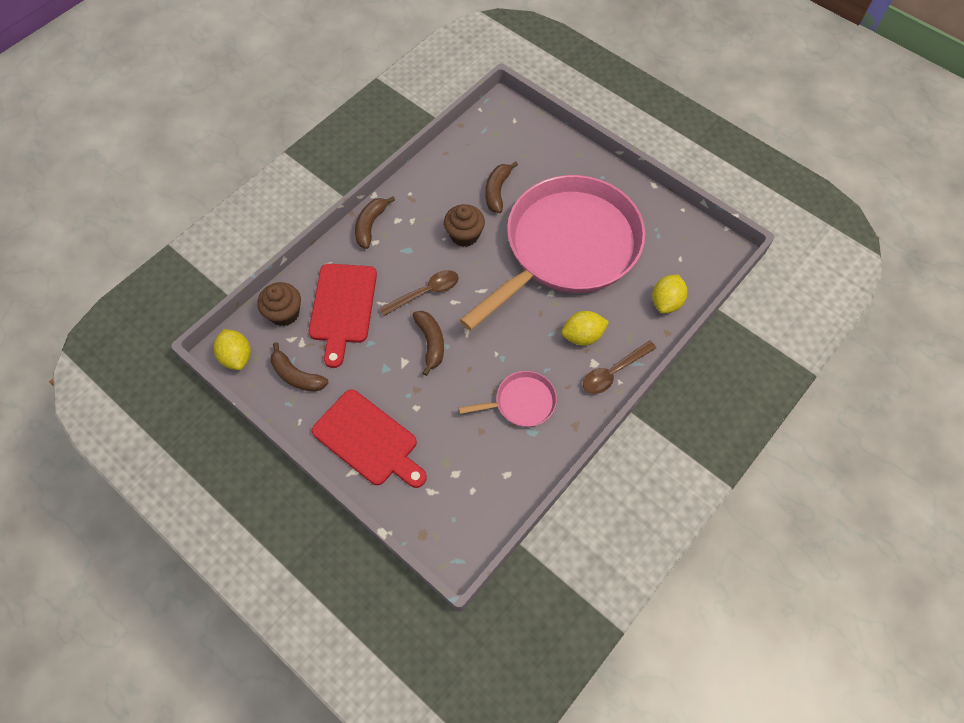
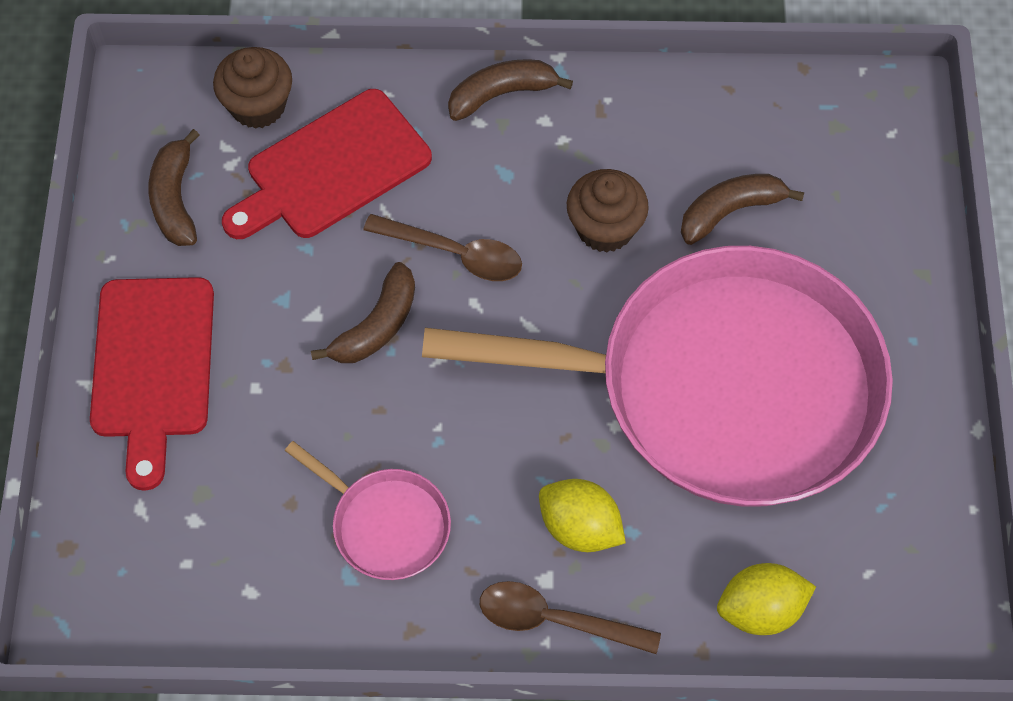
camera: 50 degrees right, 0 degrees up
(237, 357) = (141, 106): yellow lemon -> none

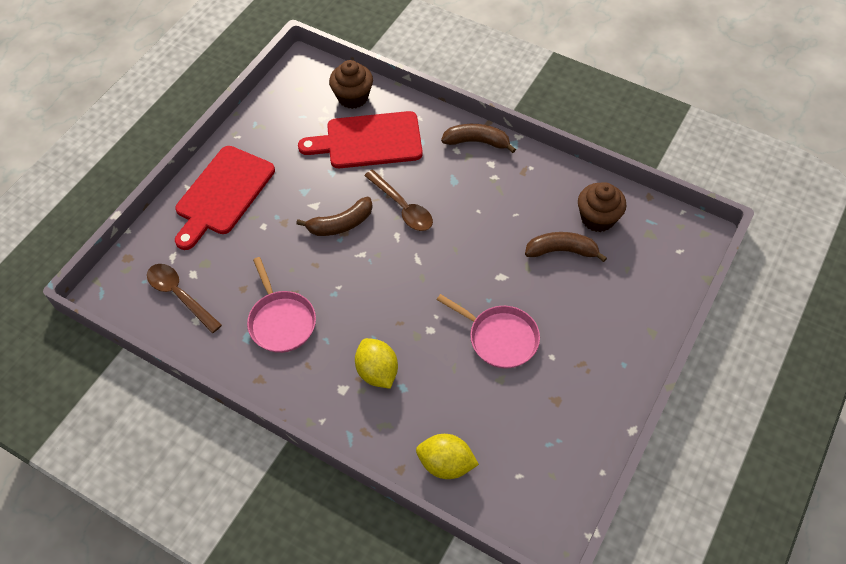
camera: 30 degrees right, 5 degrees down
(175, 199) = (285, 123): brown banana -> none
(554, 620) = (333, 411): brown spoon -> brown spoon (179, 295)
(605, 228) = (488, 229): brown cupcake -> brown cupcake (597, 218)
(723, 387) = (500, 338): pink pan -> pink pan, size x0.40

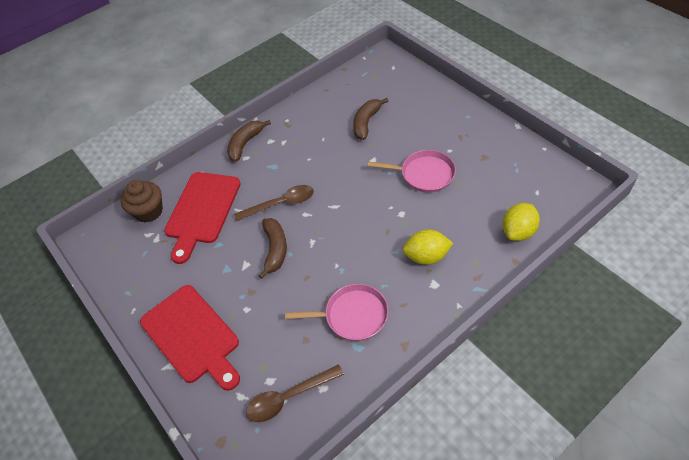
camera: 65 degrees left, 5 degrees down
(500, 338) = (424, 174): pink pan -> pink pan turned 45 degrees clockwise
(597, 218) = (349, 98): brown cupcake -> none

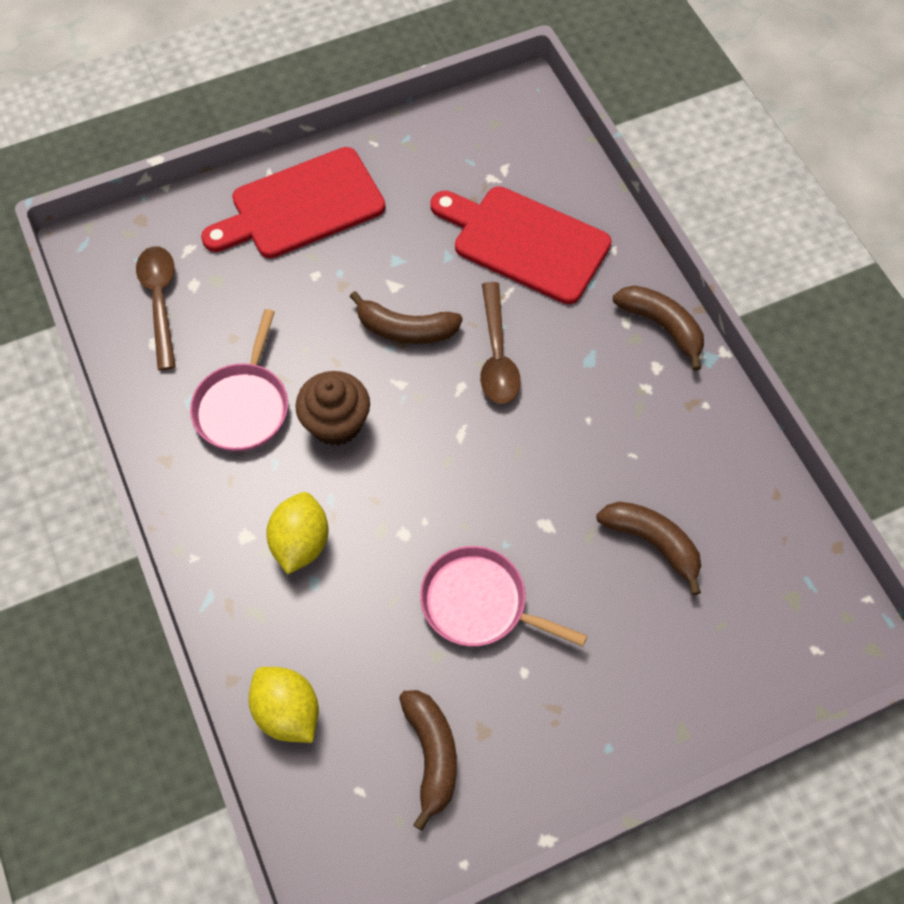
camera: 100 degrees right, 10 degrees up
(149, 211) = (551, 172): brown cupcake -> brown cupcake (336, 423)
(424, 174) = (479, 603): pink pan -> pink pan turned 90 degrees clockwise
(505, 171) = (432, 755): none -> brown banana

